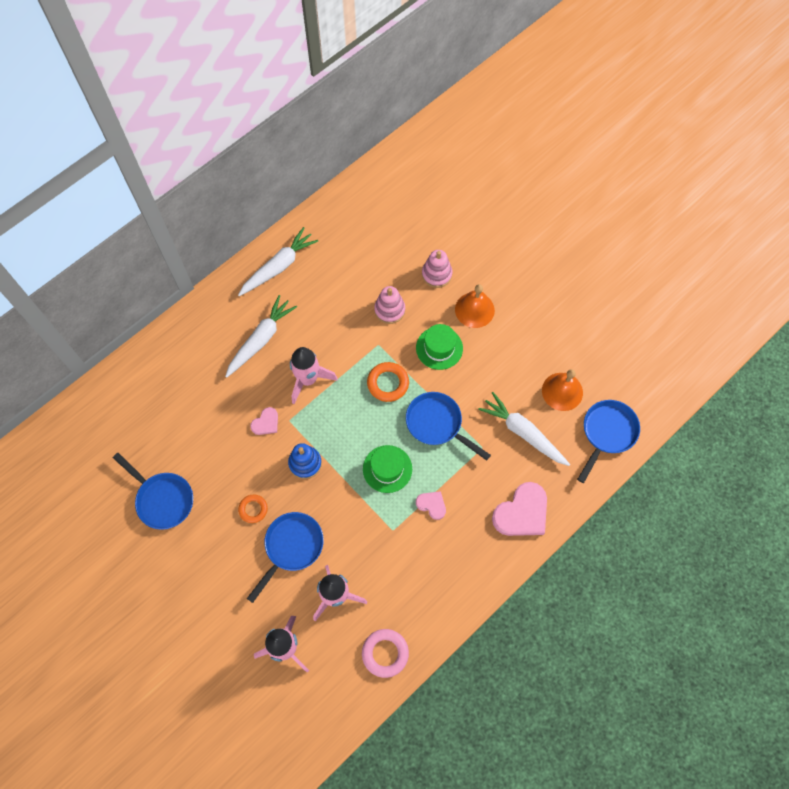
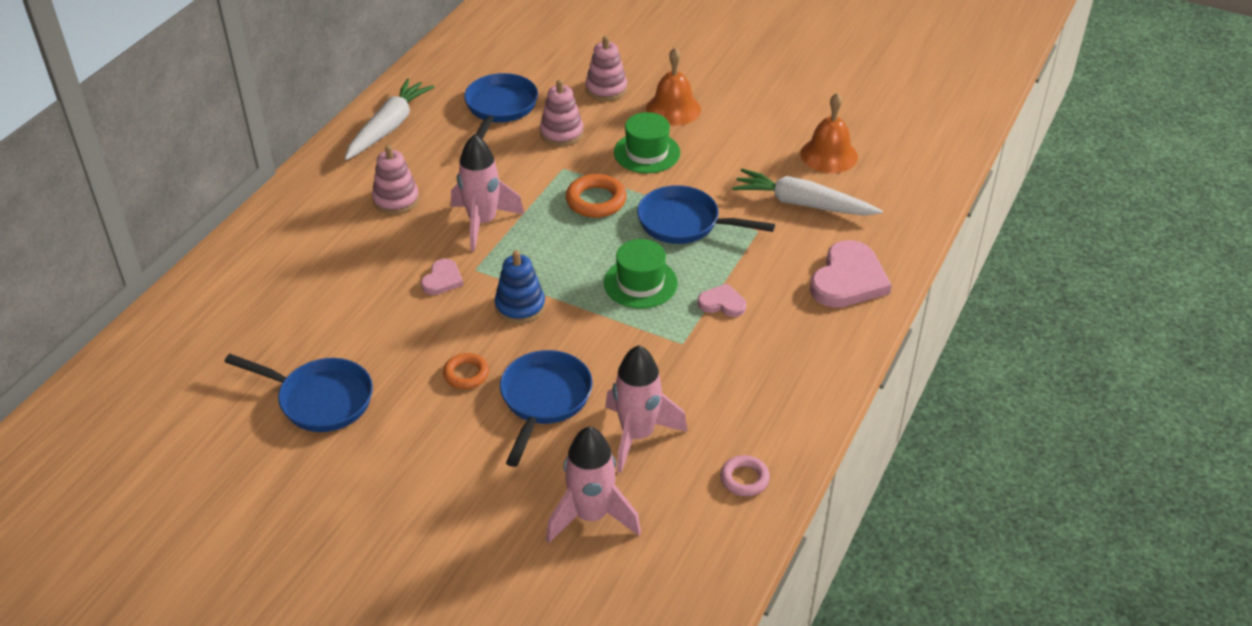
camera: 20 degrees left, 25 degrees down
(261, 339) = (396, 200): white carrot -> pink stacking toy
(385, 653) = (744, 479): pink ring -> pink ring, size x0.66
(607, 433) = (909, 178): blue pan -> blue pan (500, 108)

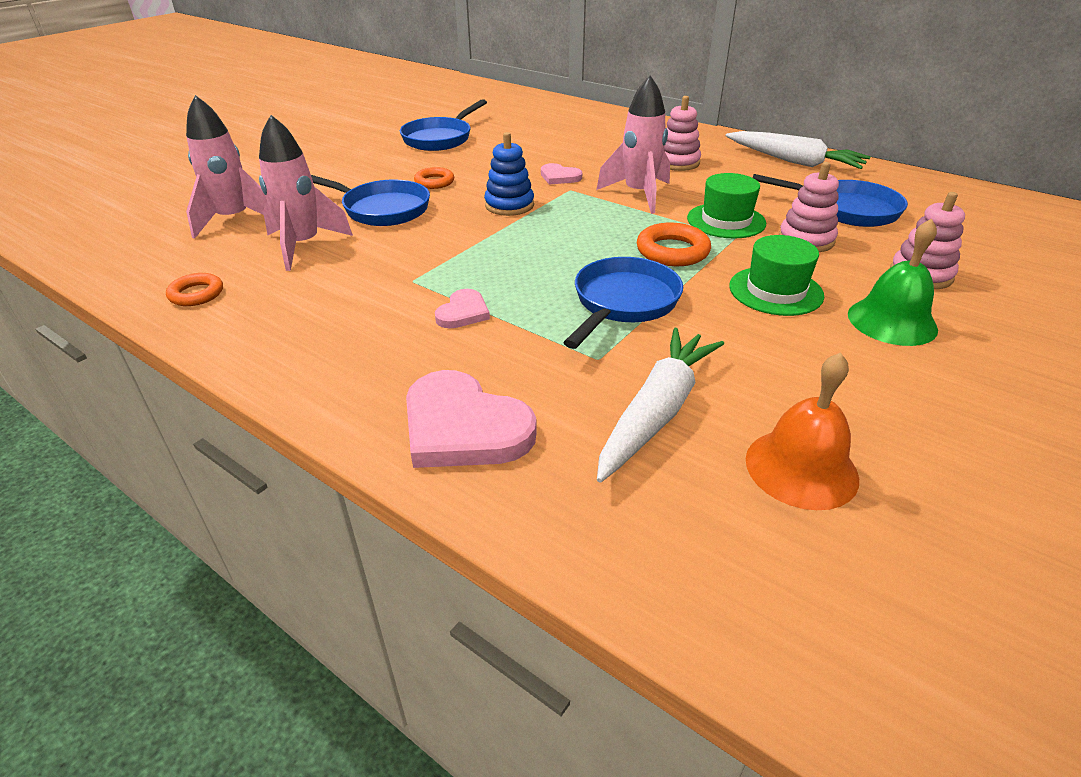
camera: 100 degrees right, 5 degrees down
(640, 283) = (520, 265): green hat -> green hat (726, 221)
(673, 109) = (892, 321): orange bell -> green bell
(744, 479) = (196, 294): pink ring -> orange ring

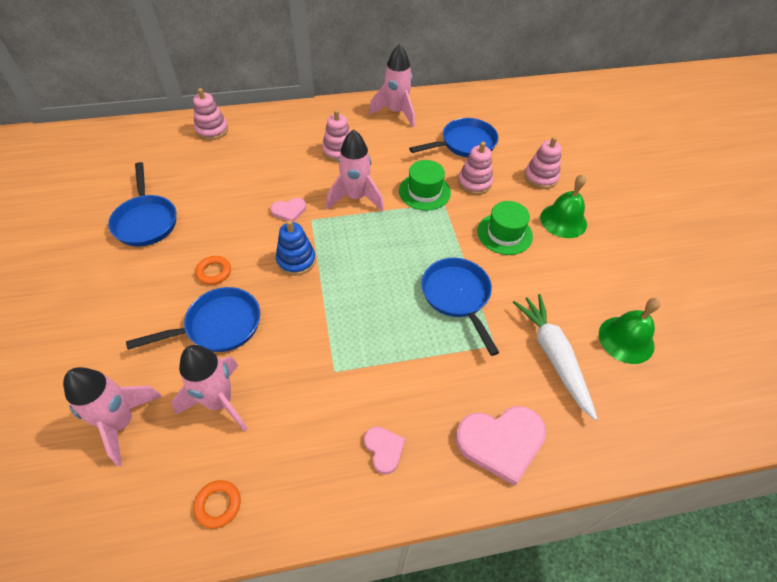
camera: 50 degrees left, 15 degrees up
(463, 312) = (396, 370): pink heart -> pink heart (384, 449)
(580, 113) = (212, 130): none -> pink stacking toy
(672, 251) = (430, 237): orange ring -> none
(794, 161) = (396, 112): white carrot -> pink rocket
(801, 468) = (626, 339): orange bell -> green bell

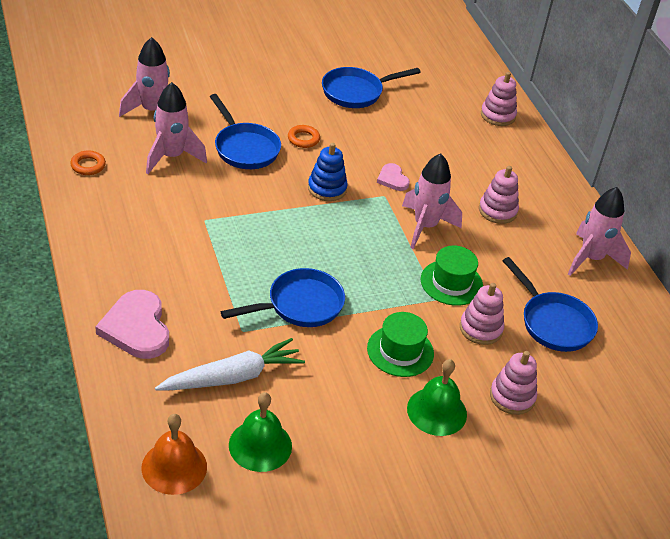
camera: 80 degrees right, 10 degrees down
(384, 449) = (130, 252): pink heart -> none
(668, 409) = (174, 467): none -> orange bell

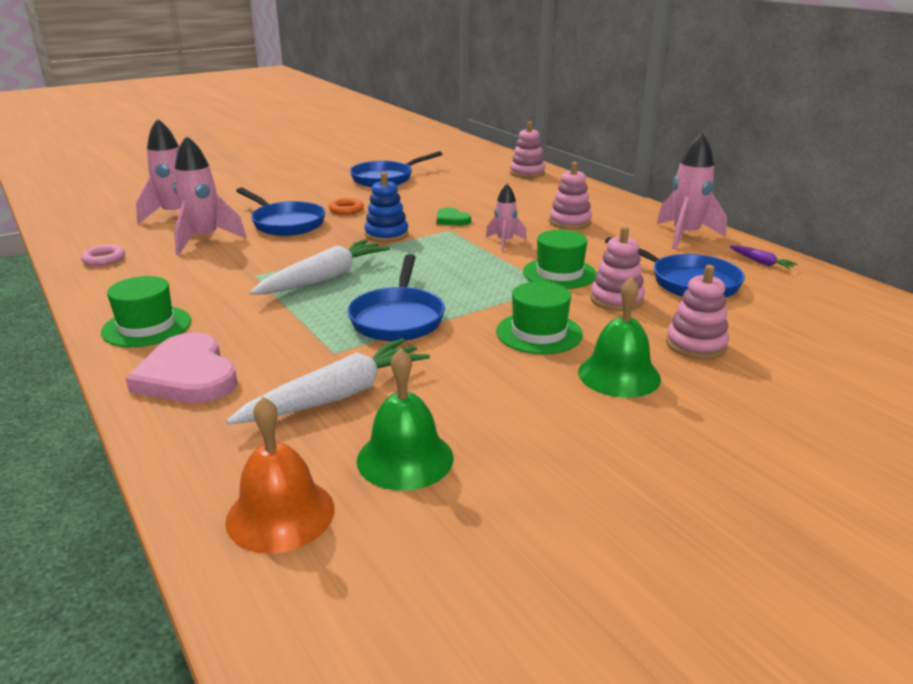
camera: 10 degrees left, 15 degrees down
(88, 165) = (104, 259): orange ring -> pink ring
(114, 265) = (147, 326): none -> green hat
(258, 239) = (324, 278): none -> white carrot
(300, 305) = (398, 318): blue pan -> blue pan turned 135 degrees clockwise
(392, 179) = (452, 219): pink heart -> green heart
(425, 226) = (504, 242): pink rocket -> pink rocket, size x0.58
(634, 313) = (761, 262): none -> purple carrot

